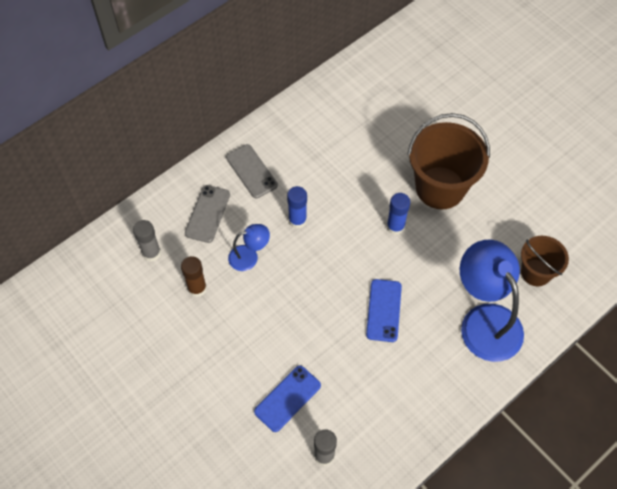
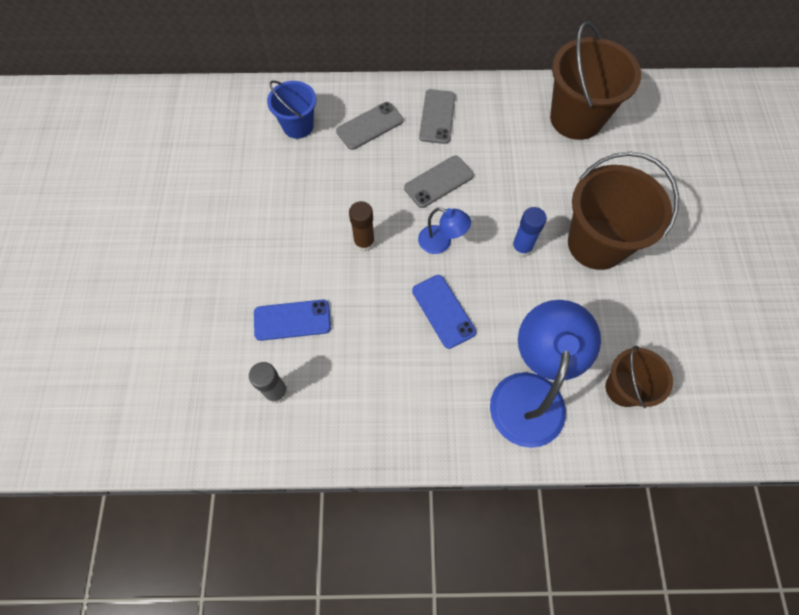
camera: 40 degrees right, 5 degrees up
(151, 253) = (298, 126): grey glue stick -> blue bucket
(197, 288) = (306, 178): brown glue stick -> brown glue stick (364, 242)
(249, 256) = (371, 183): blue lamp -> blue lamp (441, 242)
(297, 220) = (438, 182): blue glue stick -> grey phone
(350, 105) = (576, 118): none -> brown bucket
(384, 310) = (443, 311): blue phone -> blue phone turned 75 degrees counterclockwise

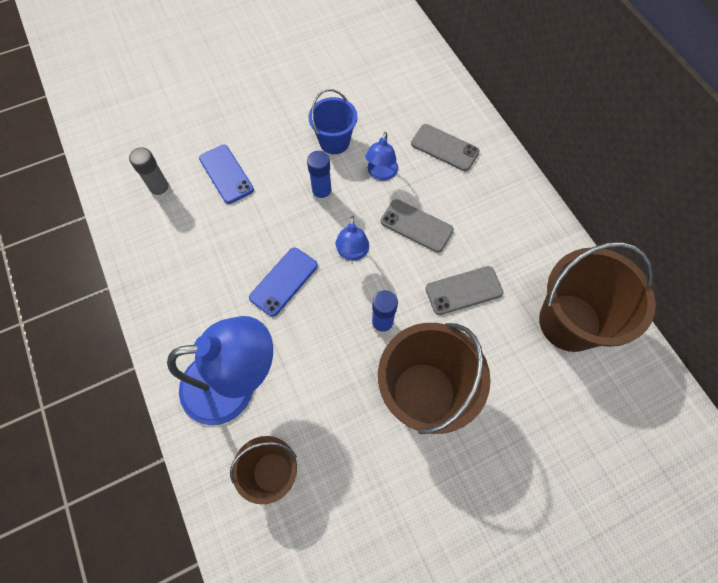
camera: 65 degrees right, 0 degrees up
(298, 126) = (411, 97): blue bucket -> blue bucket (334, 141)
(364, 242) = (322, 193): brown glue stick -> blue glue stick
(369, 186) = (381, 174): none -> blue lamp
(437, 116) = (489, 196): grey phone -> grey phone (463, 290)

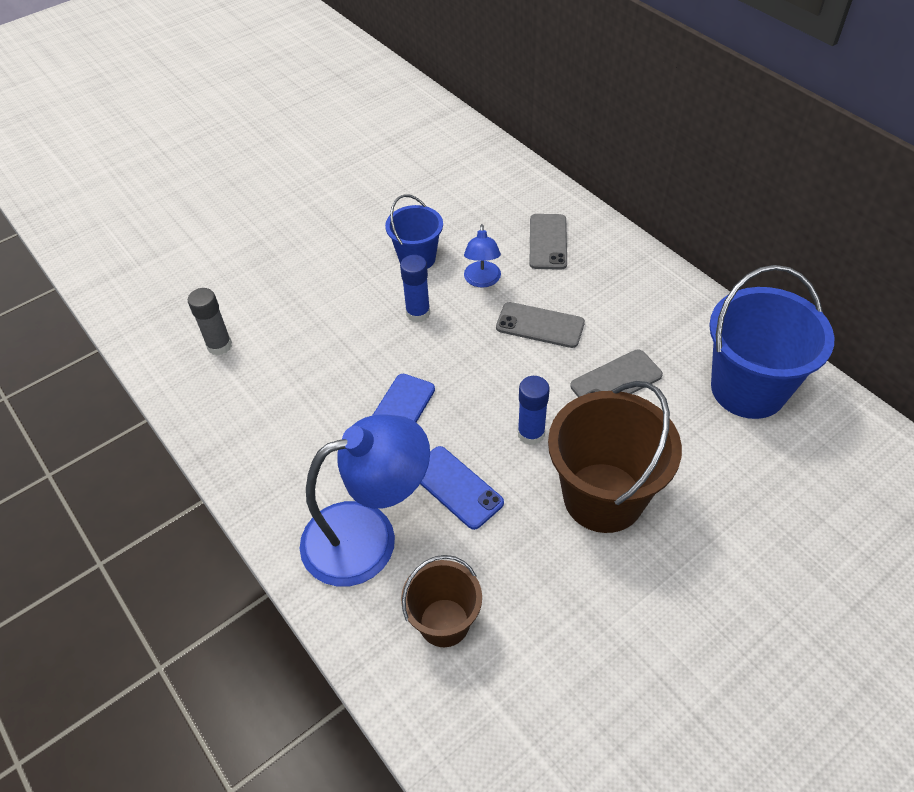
camera: 10 degrees left, 15 degrees down
(226, 174) = (295, 314): blue phone -> blue phone (456, 487)
(352, 253) = (473, 367): blue lamp -> none
(444, 148) = (548, 242): grey phone -> grey phone turned 75 degrees clockwise
(569, 322) = (748, 389): brown bucket -> blue bucket

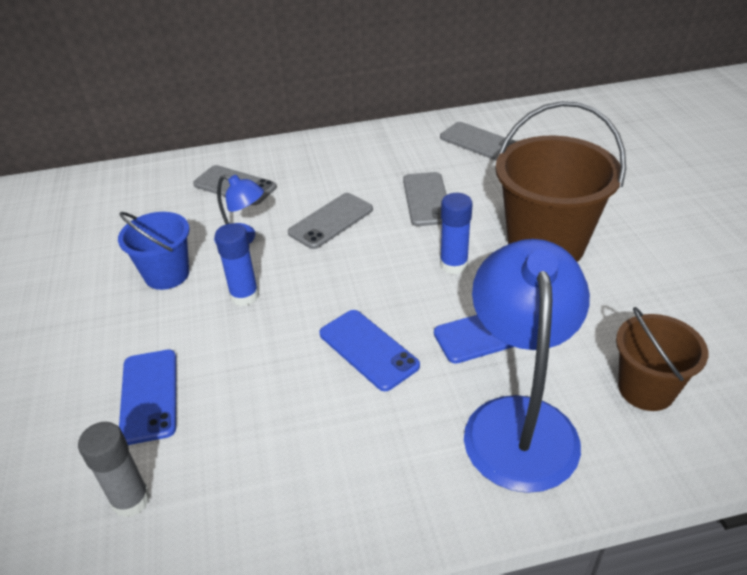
camera: 65 degrees left, 10 degrees down
(300, 311) = (149, 396): none -> blue phone
(748, 389) = (479, 142): blue bucket -> grey phone

